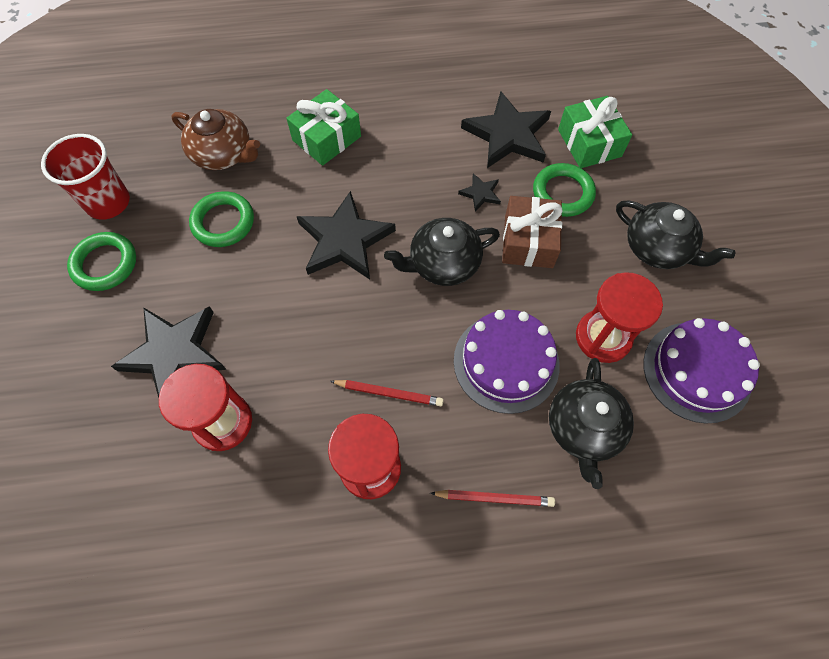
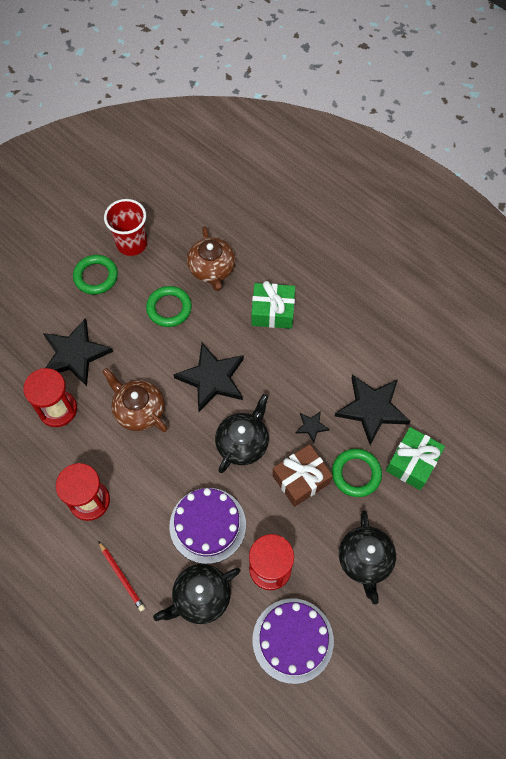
camera: 50 degrees right, 0 degrees up
(310, 335) = (139, 410): none -> brown teapot
(389, 393) = (138, 477): red pencil -> none
(443, 263) = (243, 443): black teapot -> black teapot turned 90 degrees clockwise

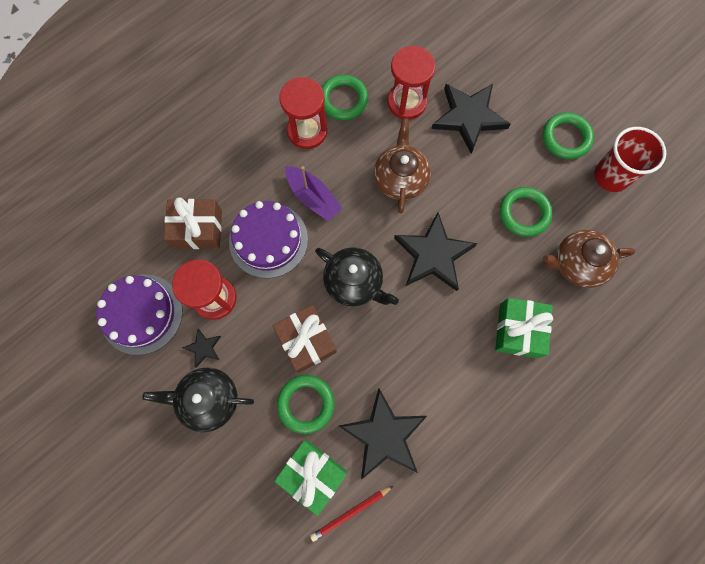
camera: 95 degrees right, 10 degrees up
(54, 469) = (343, 100): none -> green ring
(122, 577) = (228, 159): red pencil -> red pencil (350, 513)
(139, 410) = (400, 178): brown teapot -> brown teapot turned 45 degrees counterclockwise
(161, 487) = (313, 197): none -> purple boat
(200, 597) = (197, 229): black teapot -> brown gift
(311, 426) = (367, 360): black star -> black star (203, 348)

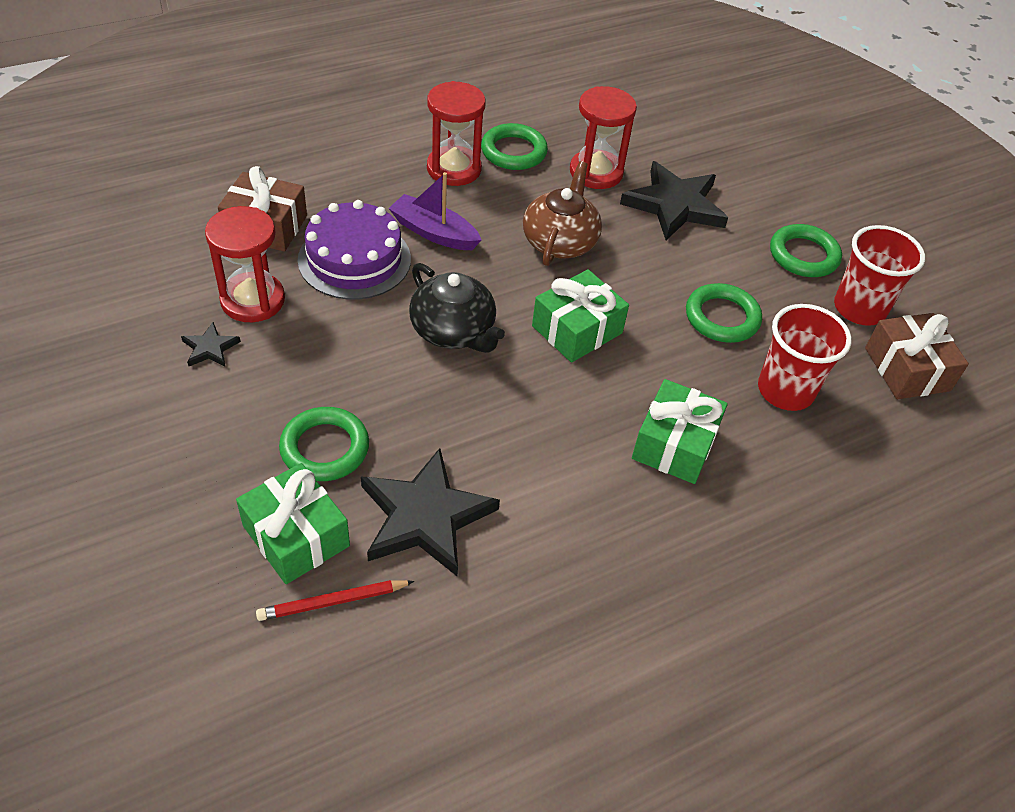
camera: 10 degrees right, 25 degrees down
(141, 314) = (145, 291): purple cake -> none
(208, 399) = (187, 406): black teapot -> none
(306, 341) = (358, 377): brown gift -> brown gift (907, 369)
(313, 197) = (434, 232): purple boat -> purple boat turned 150 degrees clockwise
(433, 254) = (577, 329): black star -> green gift
(577, 264) = (785, 390): brown teapot -> red cup

